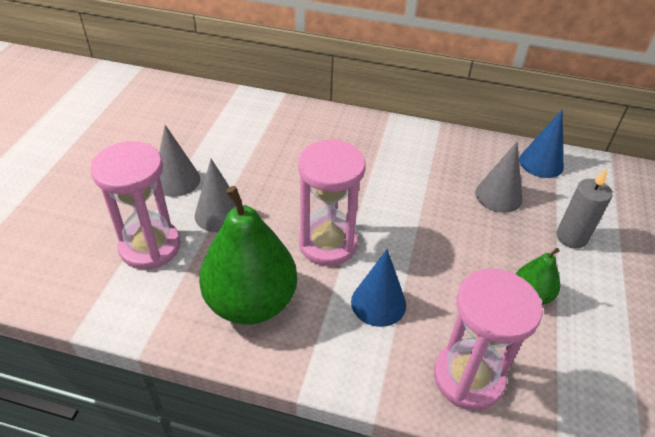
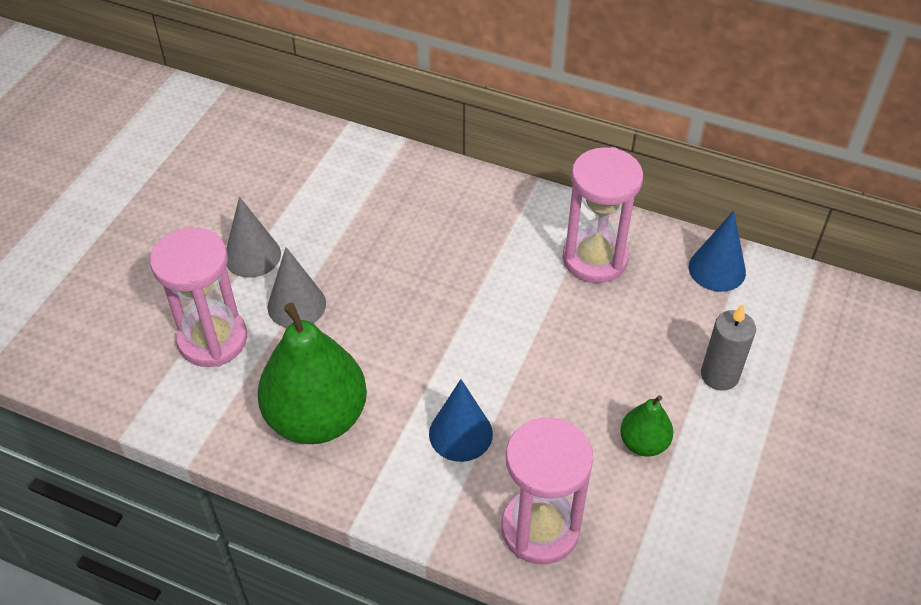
camera: 10 degrees right, 5 degrees up
(328, 244) = (418, 355): pink hourglass -> pink hourglass (594, 259)
(498, 196) = (645, 311): grey cone -> none

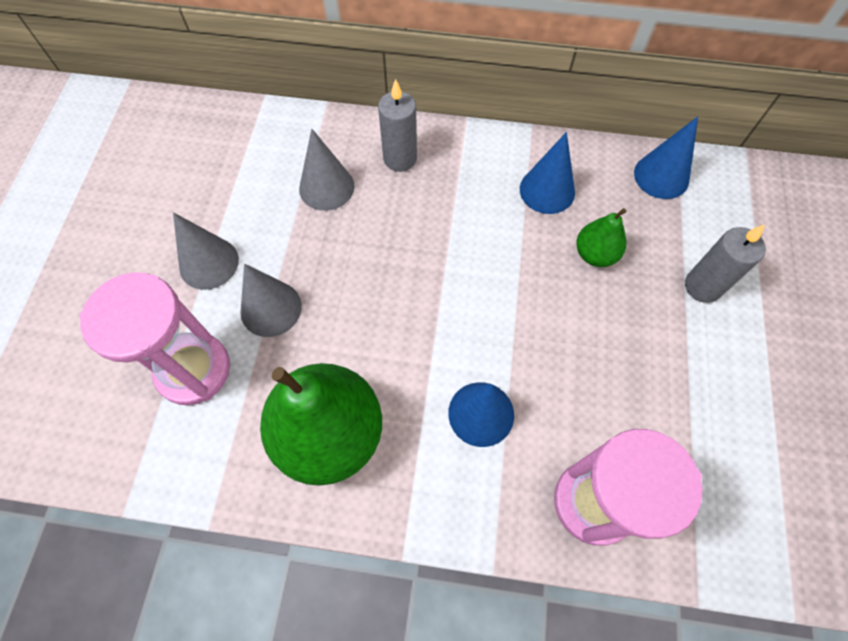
camera: 15 degrees left, 15 degrees up
(381, 213) = (326, 187): none -> grey cone
(459, 202) = (400, 159): none -> grey candle
(594, 259) = (547, 190): pink hourglass -> blue cone
(643, 443) = (659, 378): green pear -> green pear (595, 254)

